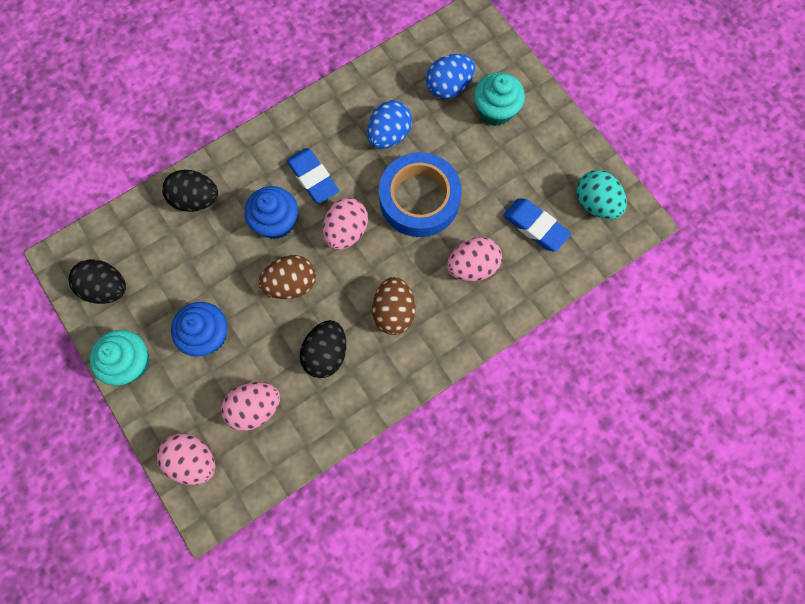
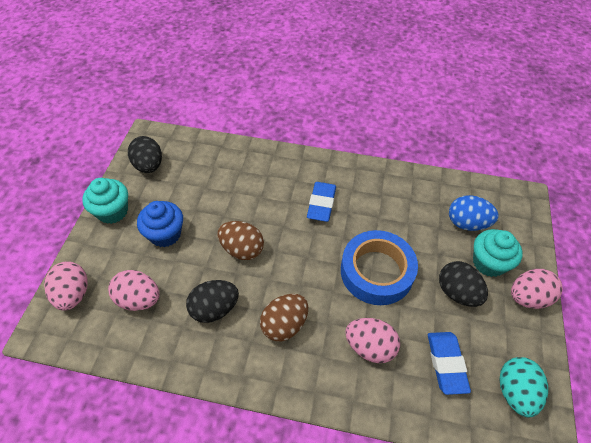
camera: 45 degrees right, 20 degrees down
(196, 199) = (244, 162): black egg -> black egg (457, 293)
(276, 222) = (273, 209): blue cupcake -> none
(346, 231) = (308, 249): pink egg -> pink egg (528, 297)
(389, 135) = (396, 219): blue egg -> none

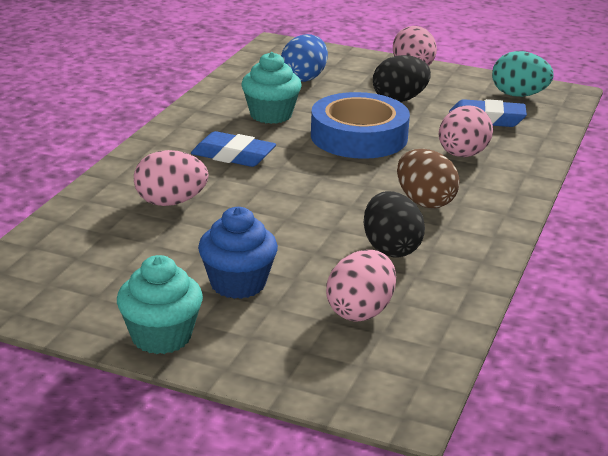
camera: 80 degrees left, 25 degrees down
(73, 294) = (335, 377): pink egg -> pink egg (171, 202)
(149, 166) = (64, 295): black egg -> none
(242, 249) = (293, 220): brown egg -> none
(488, 263) = (364, 78): turquoise cupcake -> turquoise cupcake (271, 115)

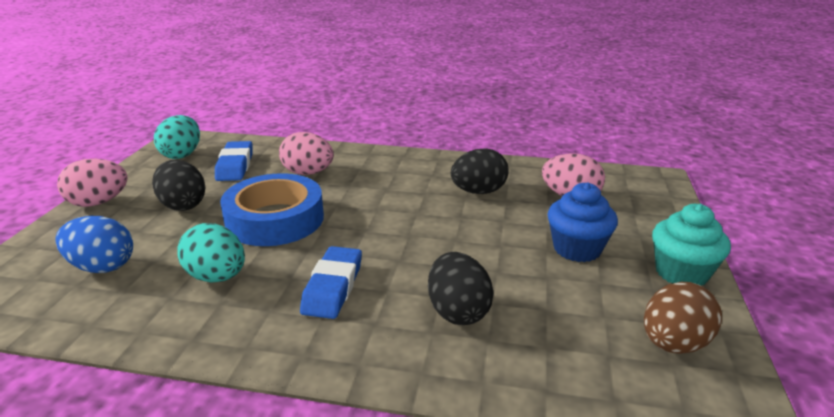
camera: 100 degrees left, 0 degrees up
(171, 202) = (458, 312): pink egg -> black egg
(271, 115) = (217, 277): turquoise cupcake -> turquoise egg
(425, 202) = (397, 183): brown egg -> brown egg (673, 344)

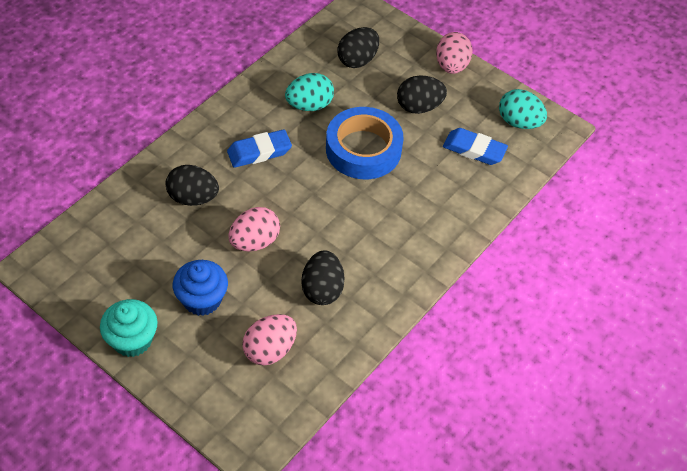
camera: 115 degrees right, 25 degrees up
(102, 267) = (357, 60): blue egg -> black egg
(308, 173) = (431, 191): pink egg -> pink egg (255, 241)
(333, 287) = (259, 152): blue eraser -> blue eraser turned 60 degrees counterclockwise
(673, 344) = (89, 279): brown egg -> none

